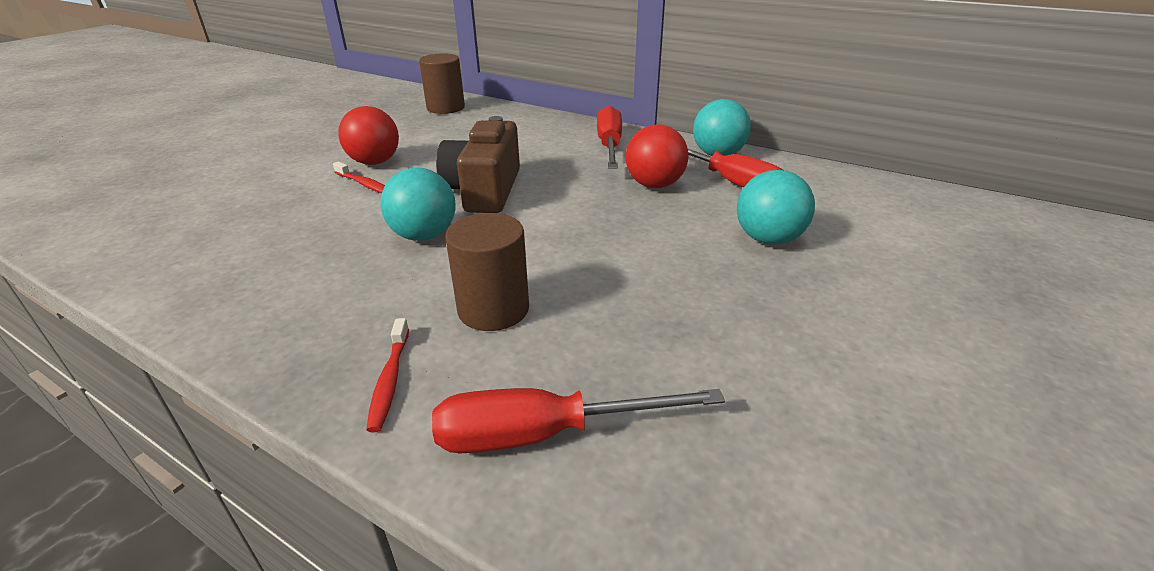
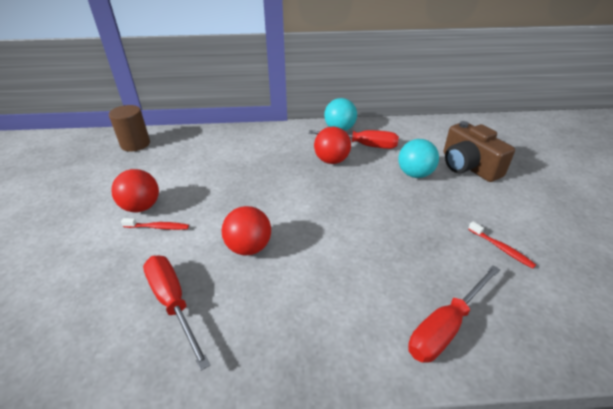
camera: 35 degrees left, 5 degrees up
(390, 380) = (348, 345): red toothbrush -> red toothbrush (501, 248)
(424, 236) = (249, 247): turquoise ball -> red ball
(484, 190) = (244, 200): brown camera -> brown camera (468, 166)
(493, 309) = (345, 275): brown cylinder -> none
(609, 146) = (278, 141): red screwdriver -> red screwdriver (173, 303)

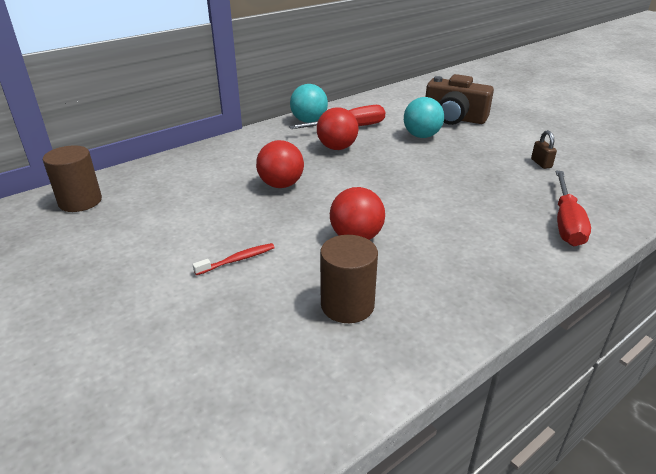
camera: 35 degrees left, 5 degrees down
(141, 207) = (189, 252): red ball -> red ball (281, 185)
(173, 303) = (347, 305): red screwdriver -> brown cylinder
(501, 248) = (541, 163): red toothbrush -> brown padlock

